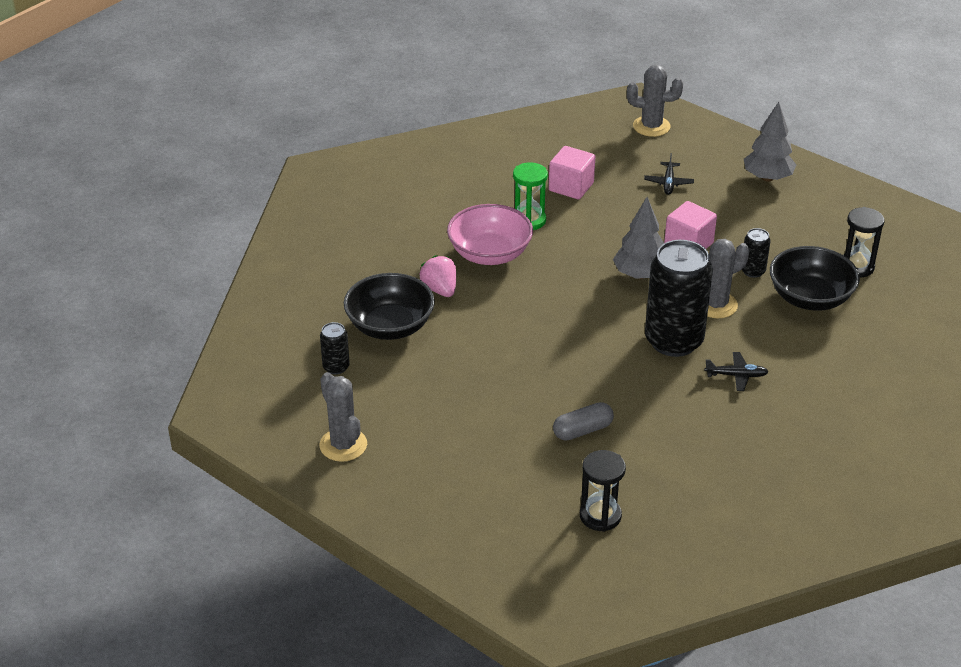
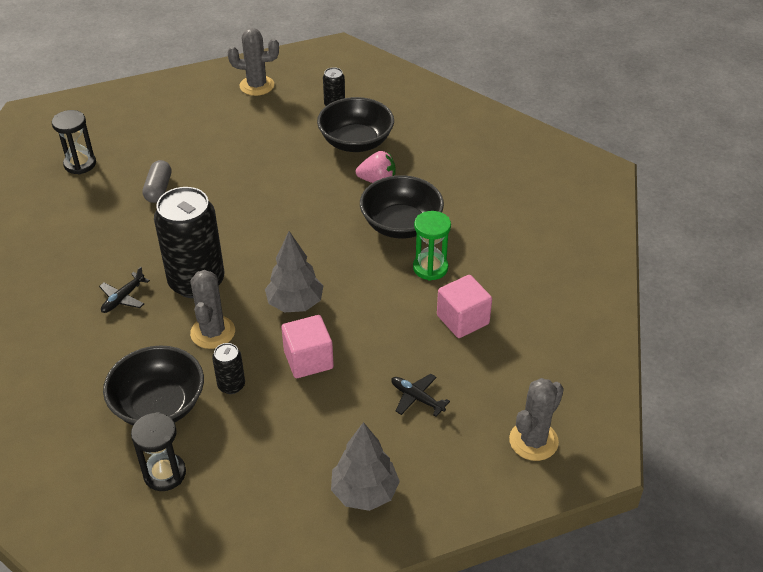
camera: 120 degrees right, 5 degrees up
(490, 254) = (401, 225): pink bowl -> black bowl

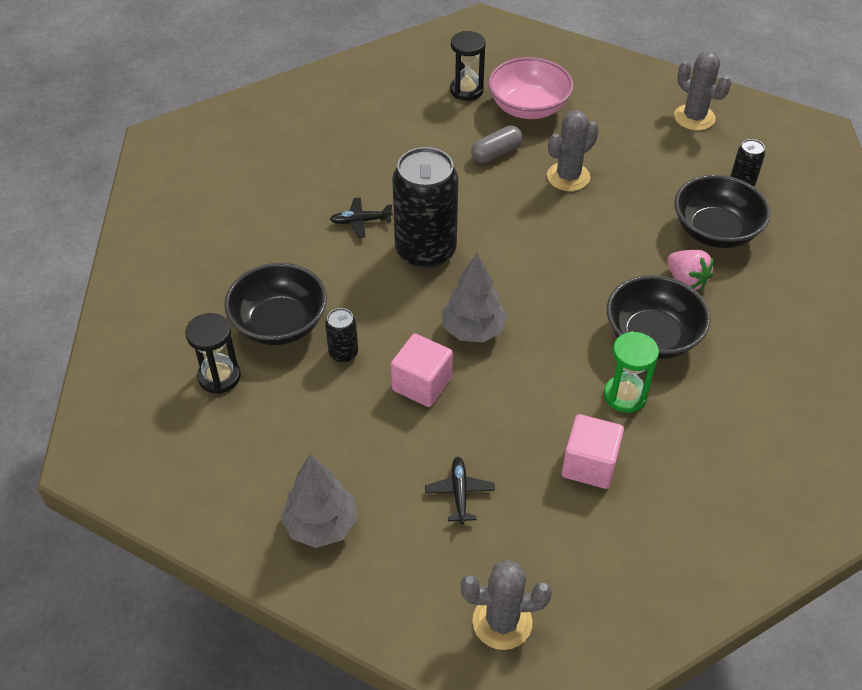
camera: 50 degrees right, 5 degrees up
(141, 147) = (528, 107): none -> pink bowl
(213, 332) = (384, 300): grey cactus -> grey cactus (568, 177)

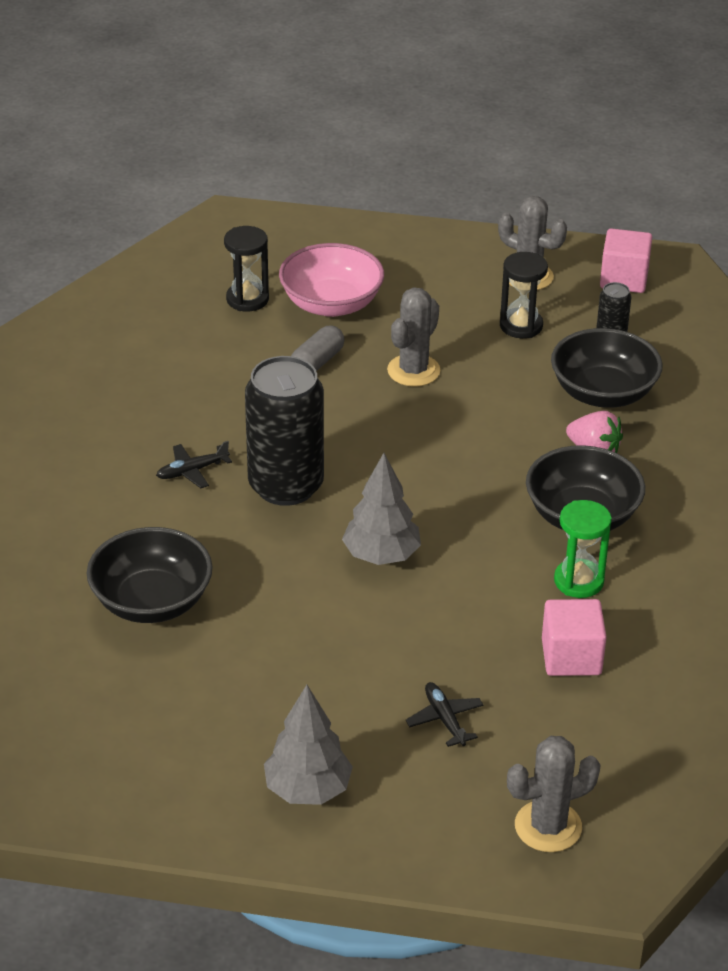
camera: 20 degrees left, 10 degrees down
(219, 377) = (109, 673): black hourglass -> black hourglass (521, 326)
(343, 353) = (244, 614): black can -> none
(422, 384) = (350, 624): pink cube -> pink cube (624, 279)

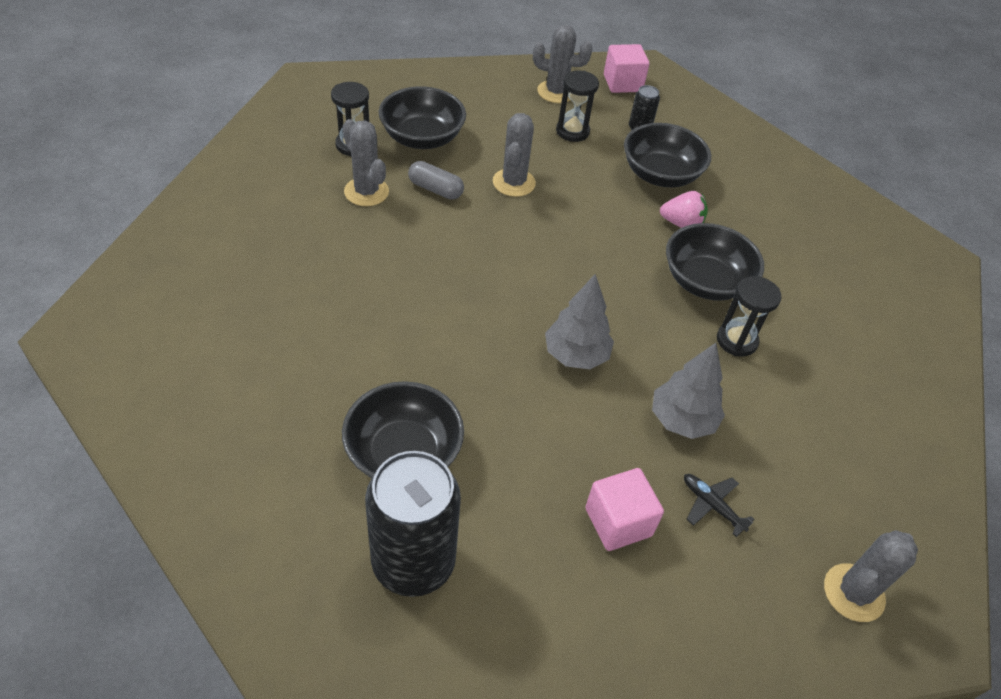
camera: 25 degrees left, 10 degrees up
(192, 471) = (380, 310): black plane -> none
(237, 351) = (366, 192): none -> grey cactus
(286, 486) = (465, 307): black can -> black can (413, 562)
(308, 789) = (640, 621): grey tree -> grey tree (682, 420)
(317, 362) = (435, 189): grey capsule -> grey capsule turned 75 degrees counterclockwise
(331, 304) = (422, 138): pink bowl -> black bowl
(571, 657) = (772, 413): pink cube -> pink cube (618, 522)
(578, 581) = (736, 340): green hourglass -> black hourglass

